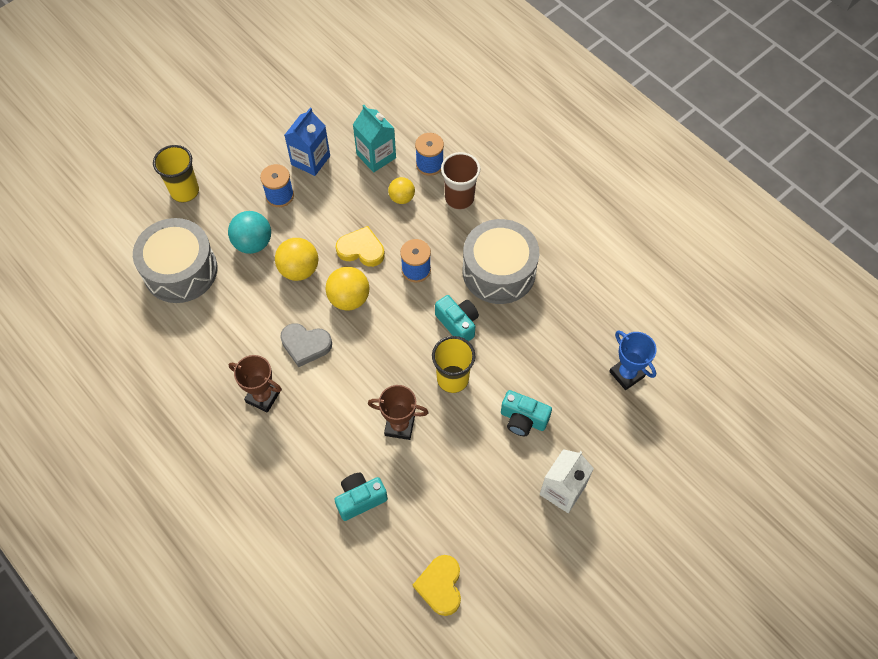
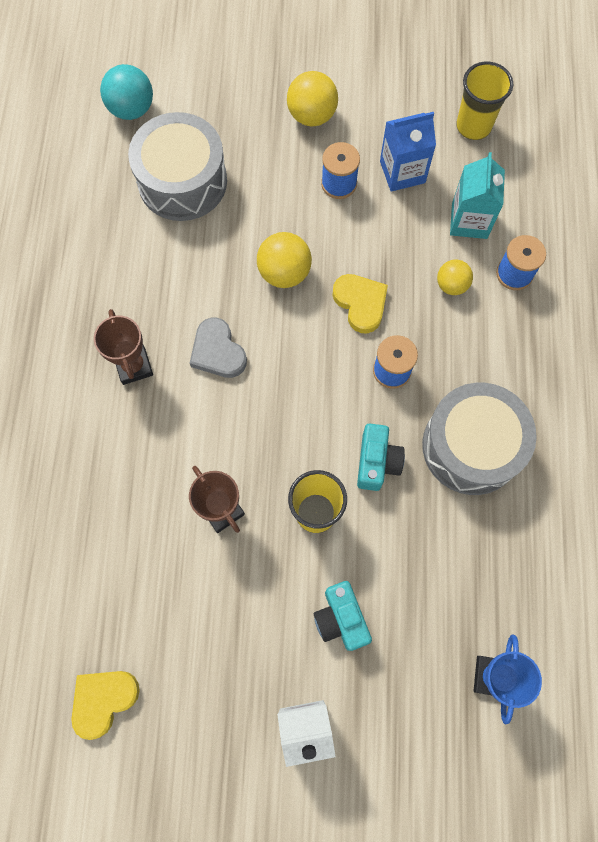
camera: 45 degrees right, 10 degrees up
(184, 191) = (259, 107): yellow cup -> yellow cup (473, 126)
(253, 243) = (269, 210): turquoise ball -> turquoise ball (132, 109)
(349, 298) = (301, 342): yellow ball -> yellow ball (312, 115)
(360, 499) = (119, 545): turquoise camera -> none
(459, 198) = (508, 335): brown cup -> none

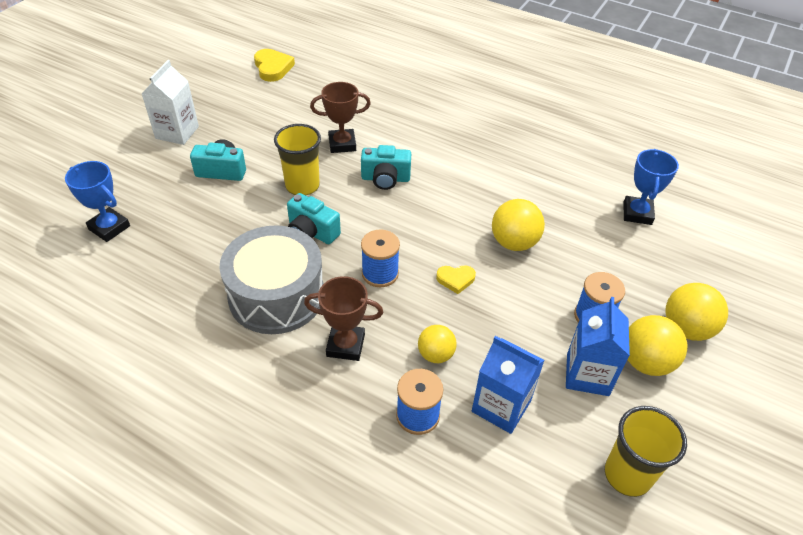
camera: 115 degrees right, 25 degrees down
(132, 109) = (728, 208): turquoise ball -> none
(134, 366) = (479, 139): brown trophy -> brown trophy (345, 345)
(182, 181) = (637, 213): grey drum -> blue trophy
(218, 351) = (464, 181): grey heart -> none
(256, 432) = (385, 179): none -> turquoise camera
(360, 303) = (455, 279): yellow heart -> yellow heart, size x0.62
(365, 136) = (645, 362): none -> yellow ball
(469, 220) = (501, 406): turquoise carton -> blue carton

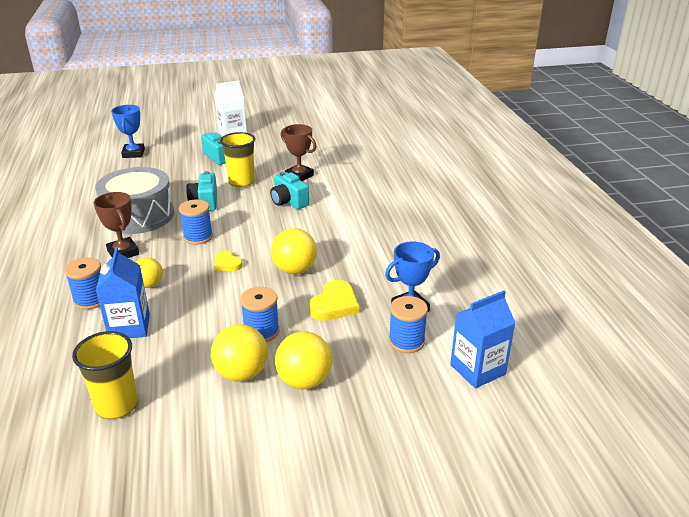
camera: 50 degrees right, 15 degrees down
(273, 68) = (335, 127): yellow heart -> yellow heart (334, 305)
(587, 374) = (198, 351): blue carton -> blue carton (477, 369)
(680, 242) = (406, 341): none -> blue spool

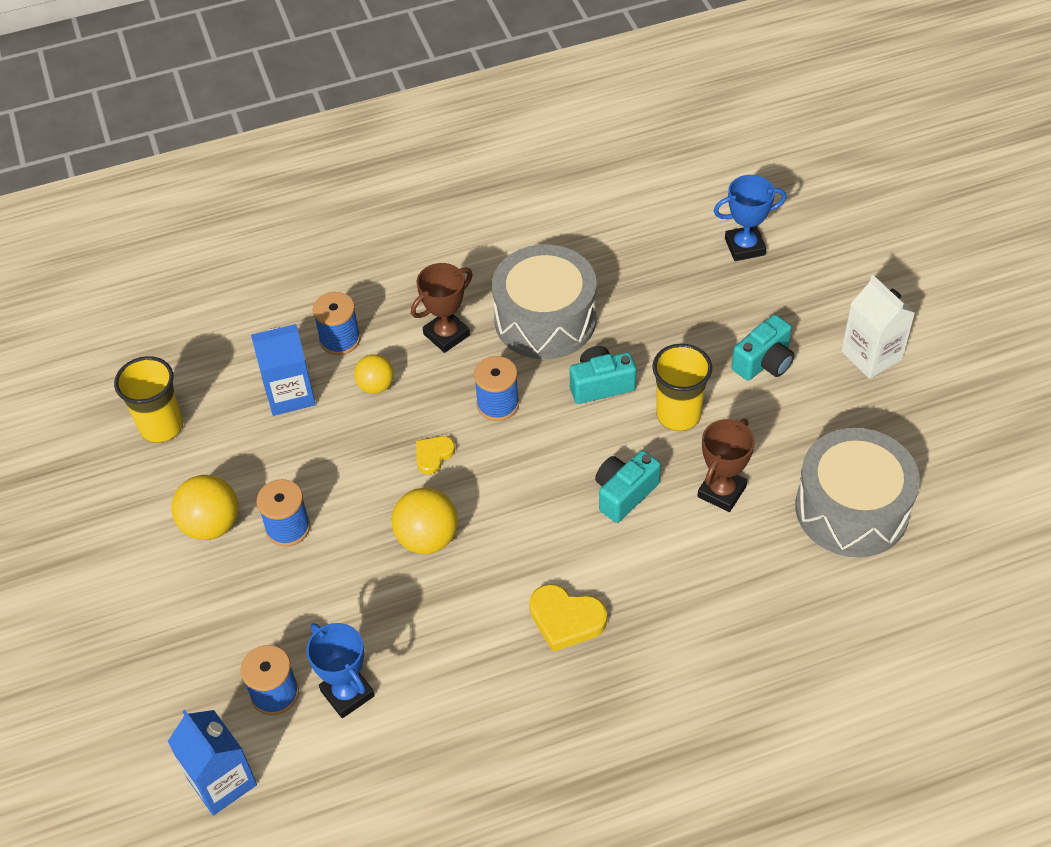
camera: 85 degrees right, 20 degrees up
(304, 381) = (199, 589): yellow ball -> none
(323, 147) = (852, 509): none -> grey drum
(334, 305) = (348, 599): yellow heart -> yellow heart (566, 619)

